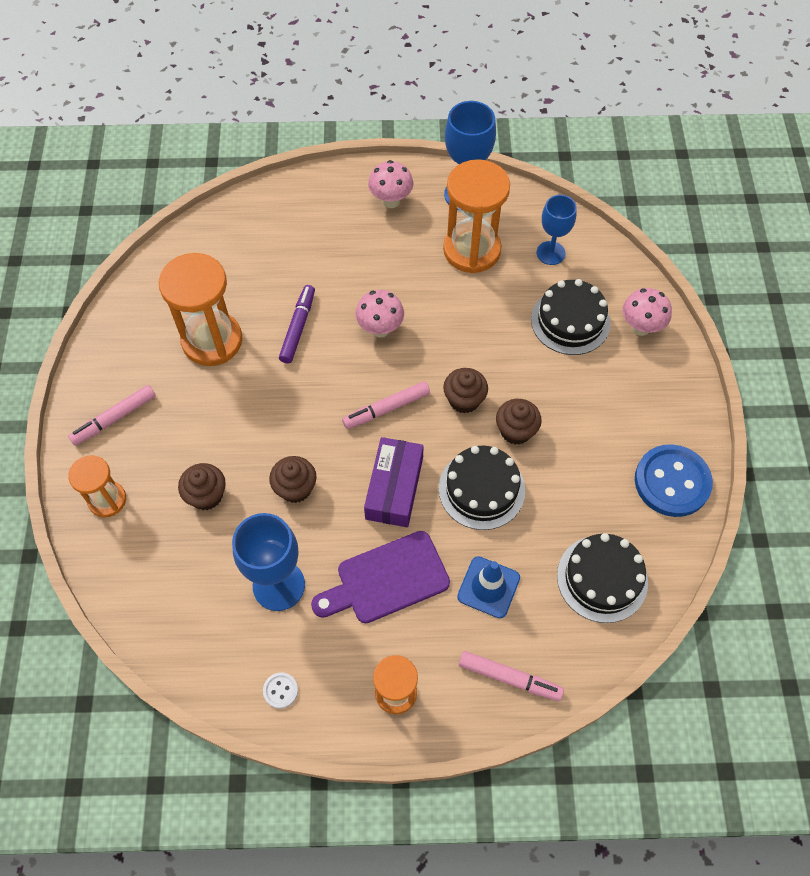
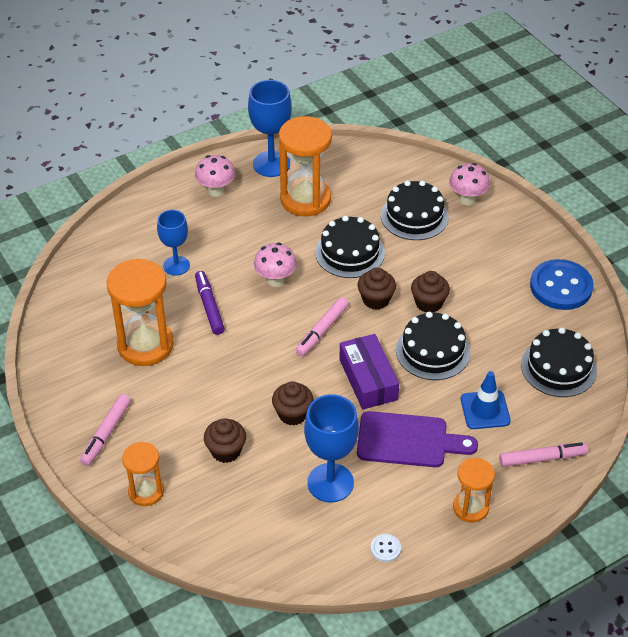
camera: 30 degrees left, 15 degrees down
(386, 580) = (408, 440): purple cutting board -> purple cutting board turned 120 degrees counterclockwise
(475, 332) = (350, 252): none -> black cake
(550, 253) = (366, 178): blue goblet -> blue goblet (176, 265)

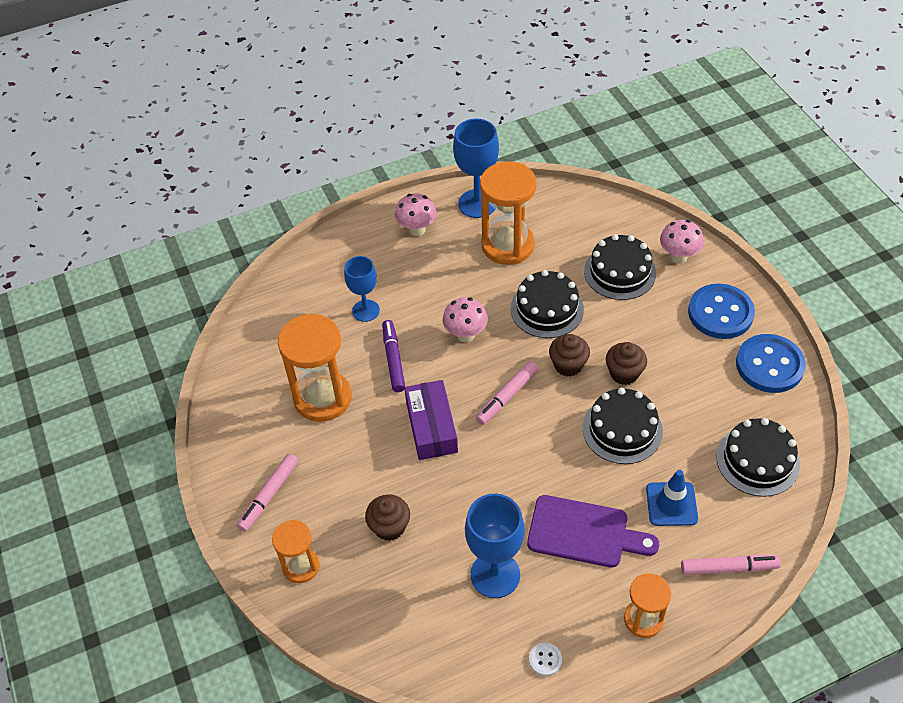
camera: 10 degrees right, 5 degrees up
(293, 414) = (465, 490): brown cupcake -> none
(368, 379) = (549, 457): purple box -> purple box (431, 427)
(511, 245) = (720, 313): none -> blue button

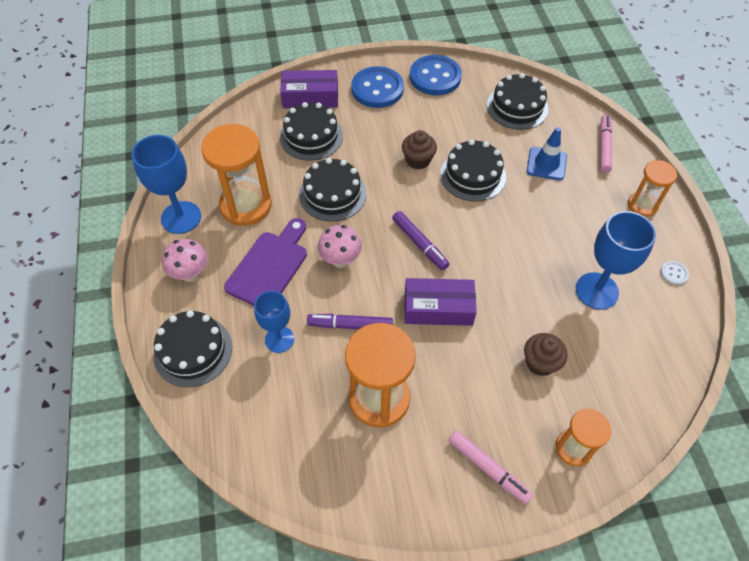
camera: 80 degrees left, 5 degrees up
(340, 255) = (193, 351): none -> black cake
(507, 396) = (420, 244): pink marker -> purple marker
(568, 365) = (398, 194): brown cupcake -> none
(584, 532) = (564, 222): purple cutting board -> purple cutting board (269, 266)
(678, 257) = (310, 97): pink mushroom -> purple box

